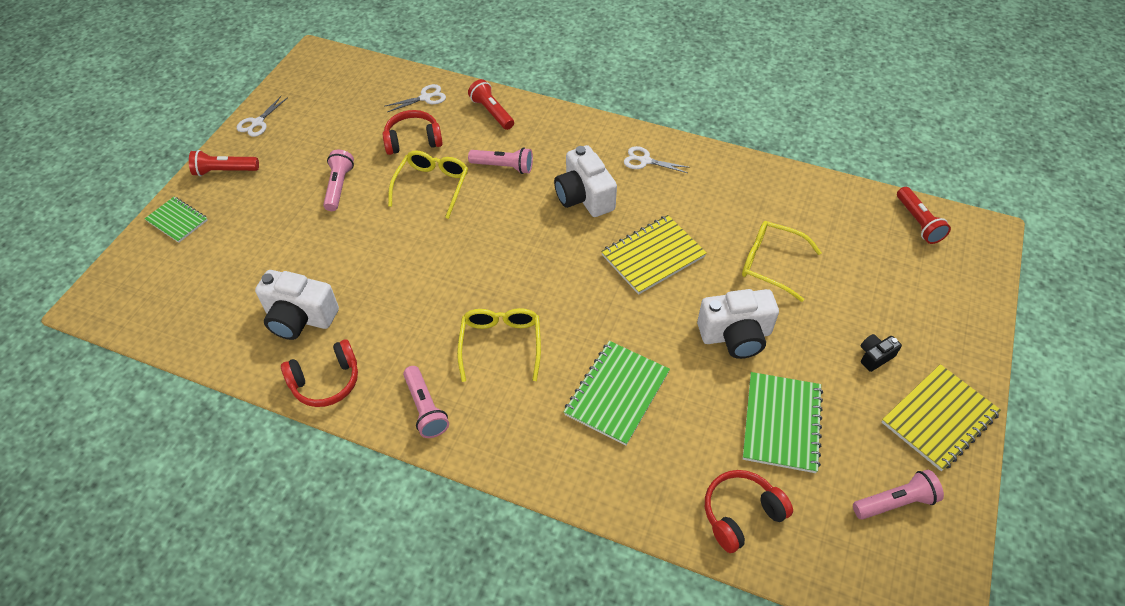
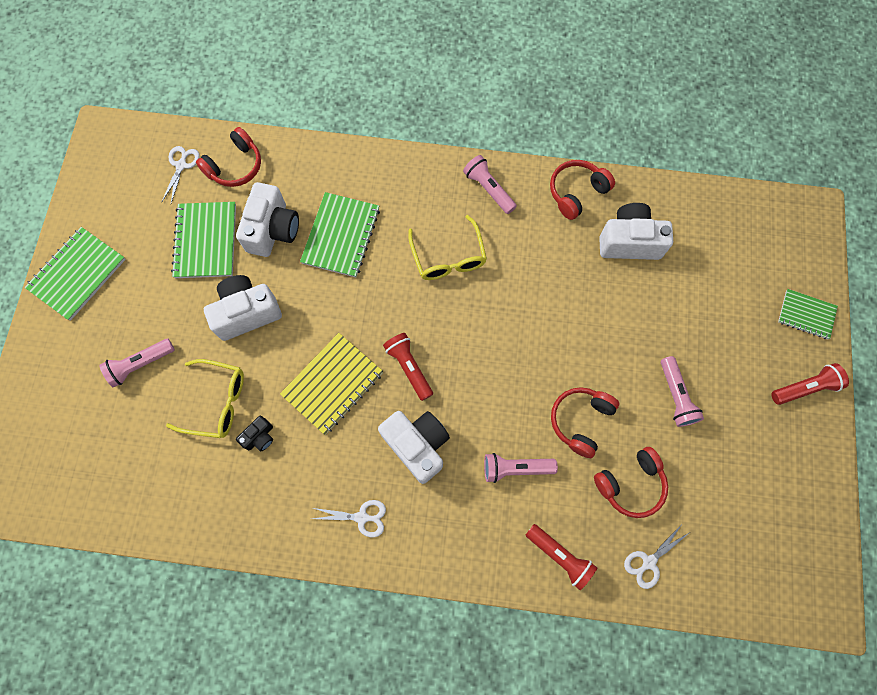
camera: 165 degrees right, 20 degrees up
(257, 123) = (818, 468): white scissors -> white scissors (181, 165)
(432, 186) = (580, 421): yellow glasses -> red headphones
(698, 418) = (273, 230): none -> white camera
(874, 356) = (124, 320): black camera -> black camera (259, 437)
(895, 502) = (122, 199): pink flashlight -> pink flashlight (141, 364)
(918, 222) = (61, 496): red flashlight -> red flashlight (409, 367)
(939, 418) = (77, 274): yellow notebook -> green notebook

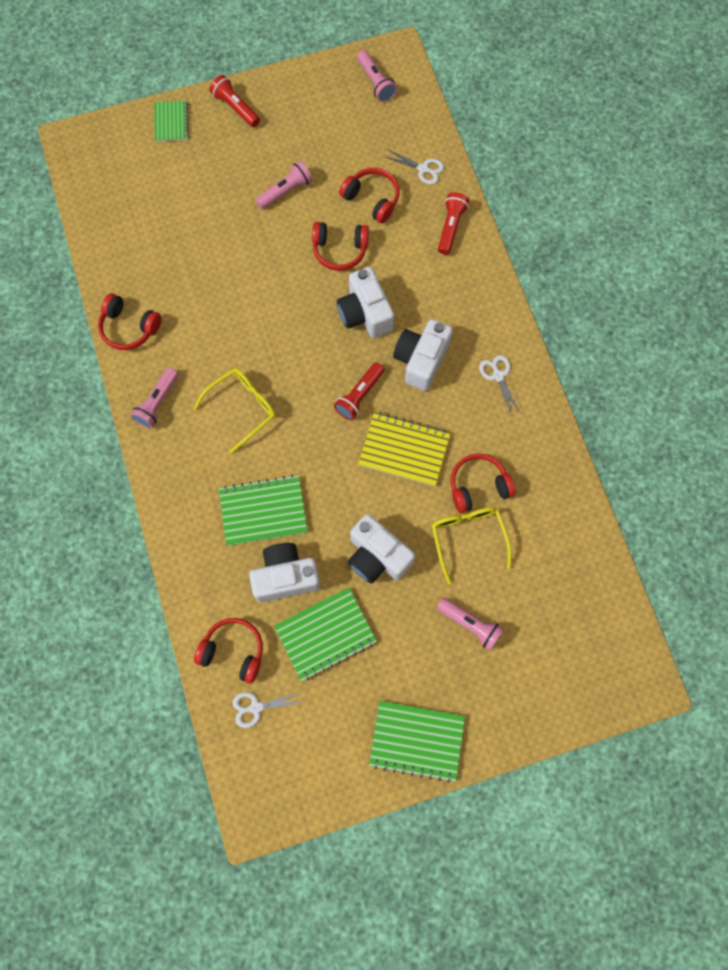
camera: 115 degrees left, 0 degrees up
(259, 437) = (478, 486): black camera -> red headphones
(515, 468) = (401, 281): pink flashlight -> pink flashlight (375, 82)
(629, 242) = (161, 269): white camera -> white camera (365, 313)

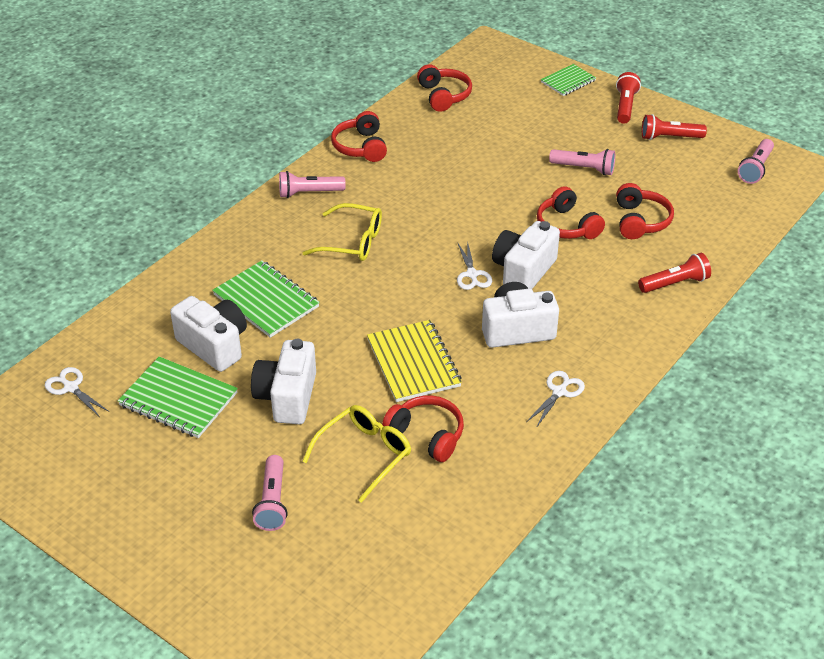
camera: 55 degrees right, 30 degrees down
(233, 651) = (115, 347): red headphones -> red headphones (444, 96)
(359, 395) = (438, 306): red flashlight -> red flashlight (669, 137)
(417, 740) = (116, 520): green notebook -> none
(423, 169) = (711, 237): white scissors -> white scissors (472, 274)

